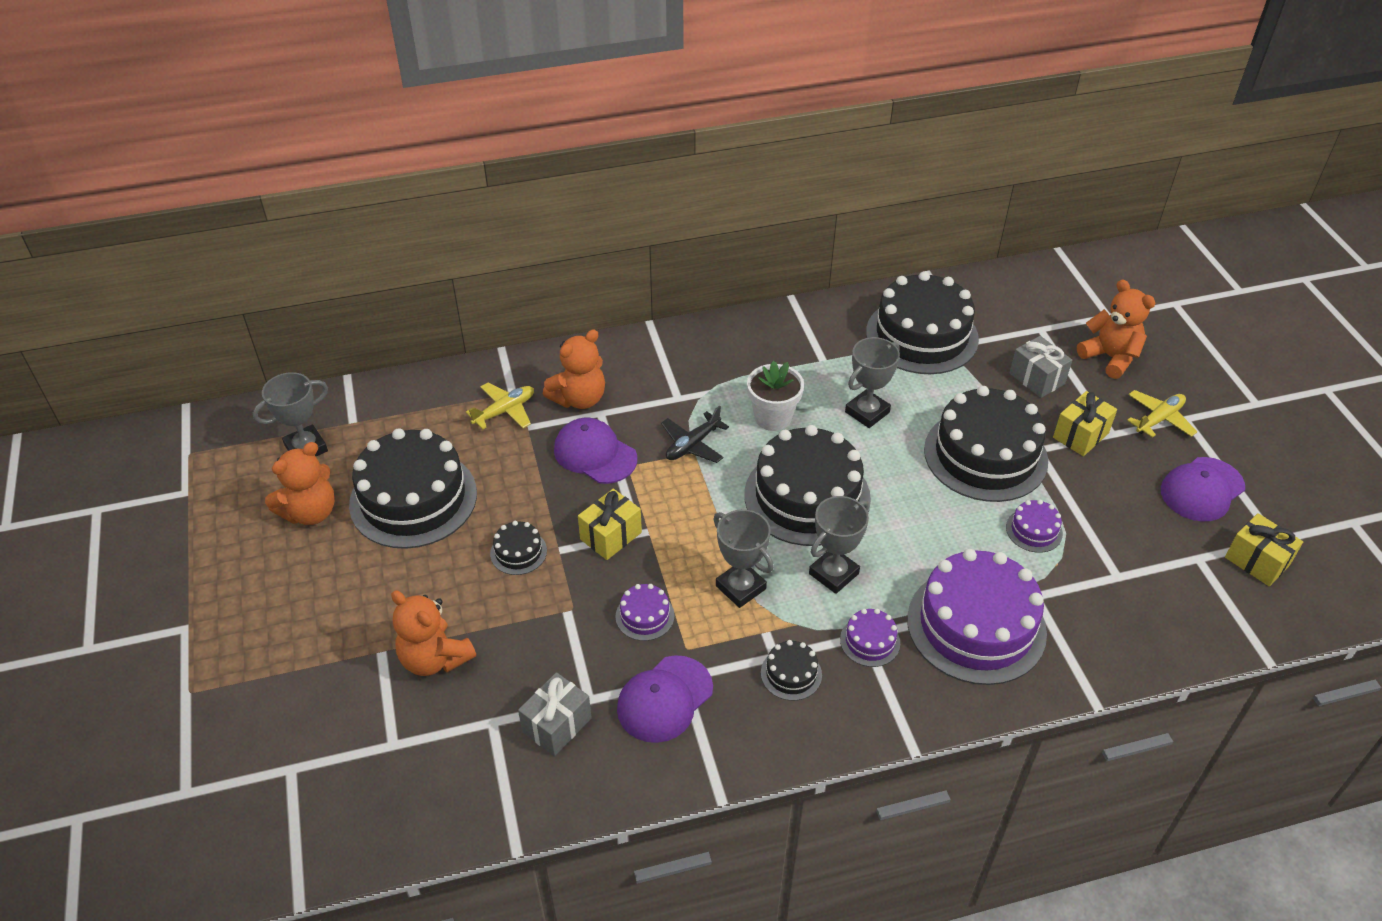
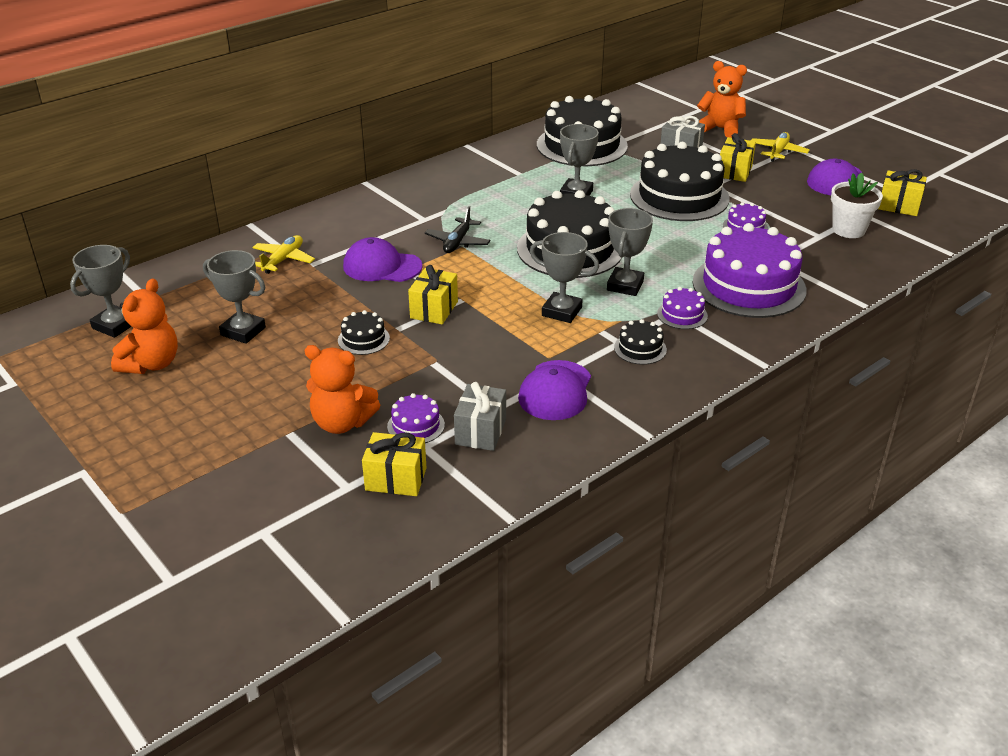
camera: 25 degrees left, 10 degrees down
(413, 498) = (243, 331): black cake -> grey trophy
(442, 753) = (396, 479): none -> yellow gift
(579, 399) = (342, 238): orange teddy bear -> none
(645, 616) = (500, 348): purple cake -> purple cake (416, 425)
(773, 417) = (508, 213): white flower pot -> white flower pot (848, 230)

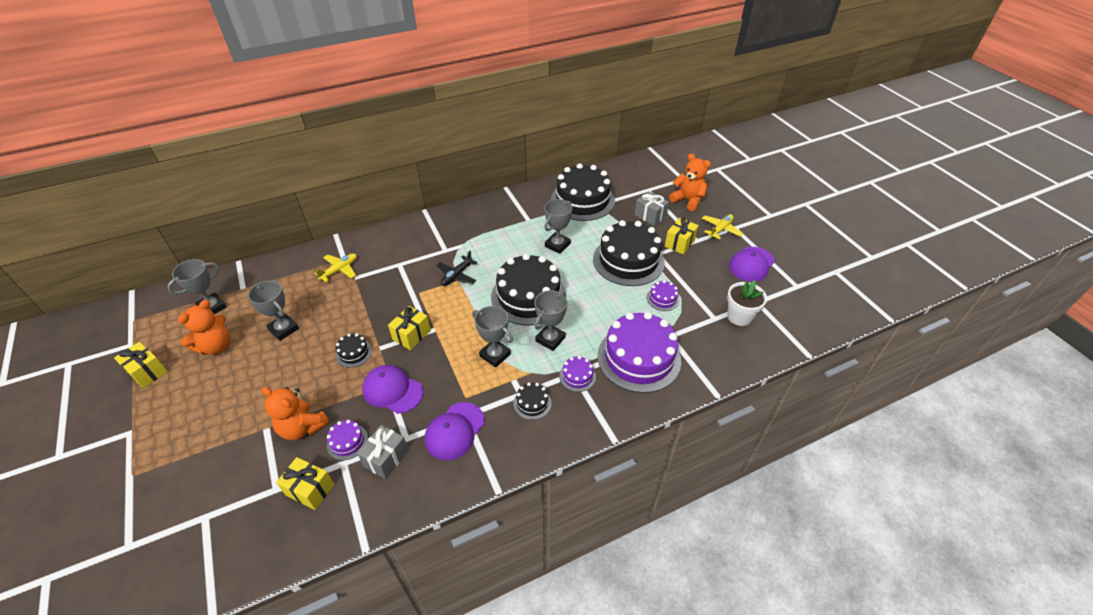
camera: 15 degrees right, 10 degrees up
(382, 266) = (397, 288): purple cap -> purple cap (392, 390)
(898, 206) = (789, 299): yellow gift -> yellow gift (147, 372)

